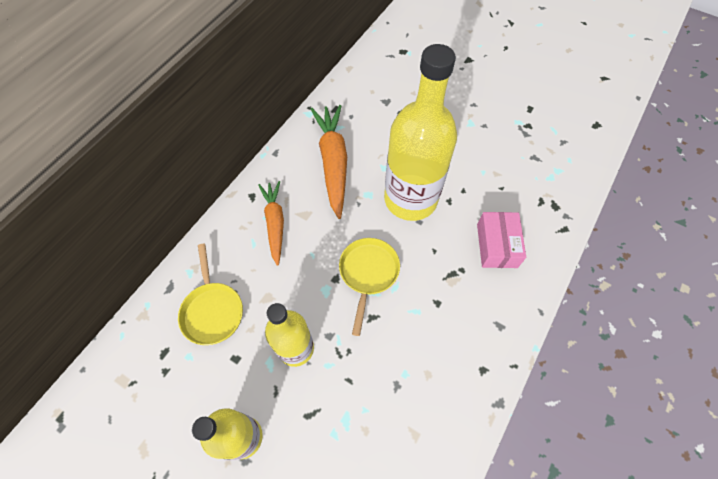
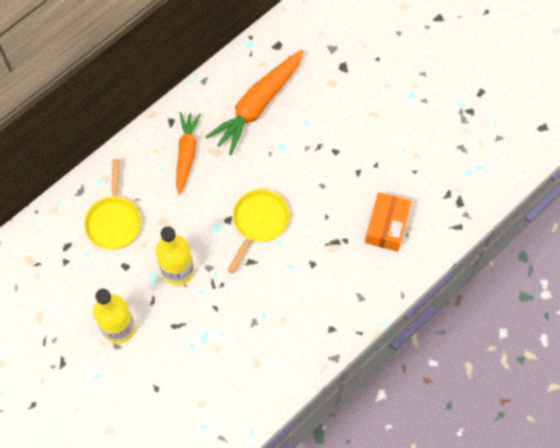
camera: 15 degrees right, 5 degrees up
(333, 163) = (258, 105): orange carrot -> orange carrot turned 150 degrees counterclockwise
(410, 199) = (321, 161): yellow bottle -> none
(496, 245) = (386, 226): pink box -> orange box

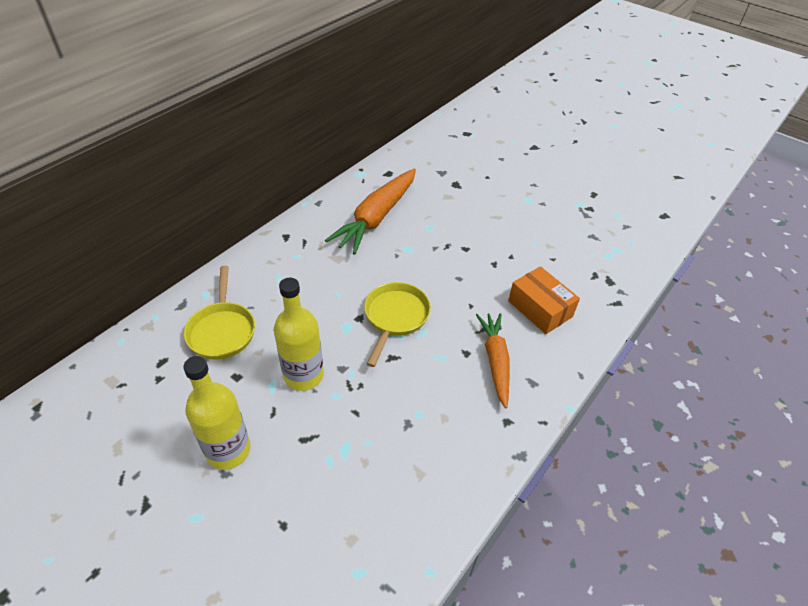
camera: 10 degrees left, 20 degrees down
(186, 154) = (305, 262): orange carrot -> orange carrot (495, 361)
(386, 226) = (540, 309): orange box -> orange box turned 45 degrees counterclockwise

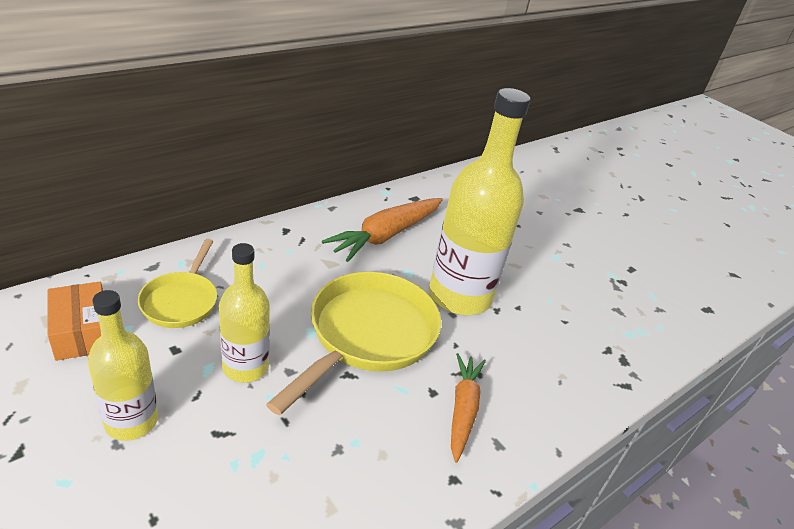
camera: 10 degrees right, 10 degrees down
(395, 317) = (368, 335): yellow pan -> yellow pan, size x1.75
(459, 259) = (460, 296): none -> yellow bottle
(540, 309) = (533, 368): orange box -> orange box (82, 332)

